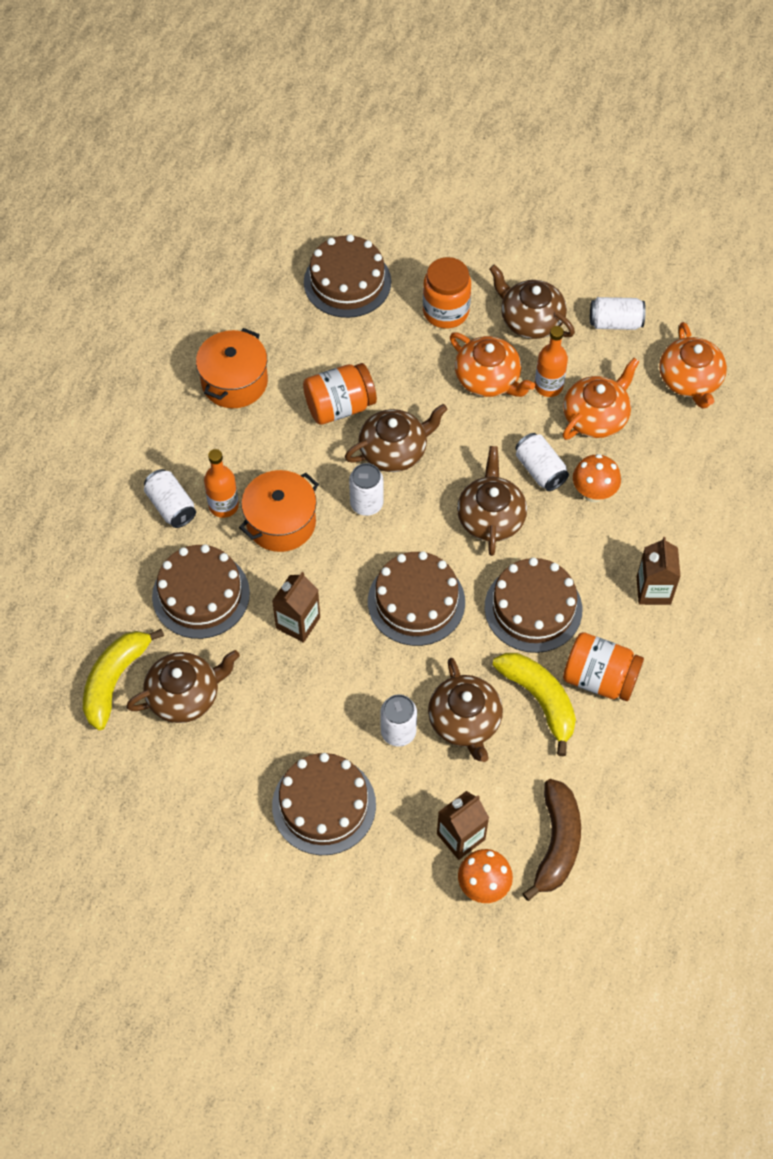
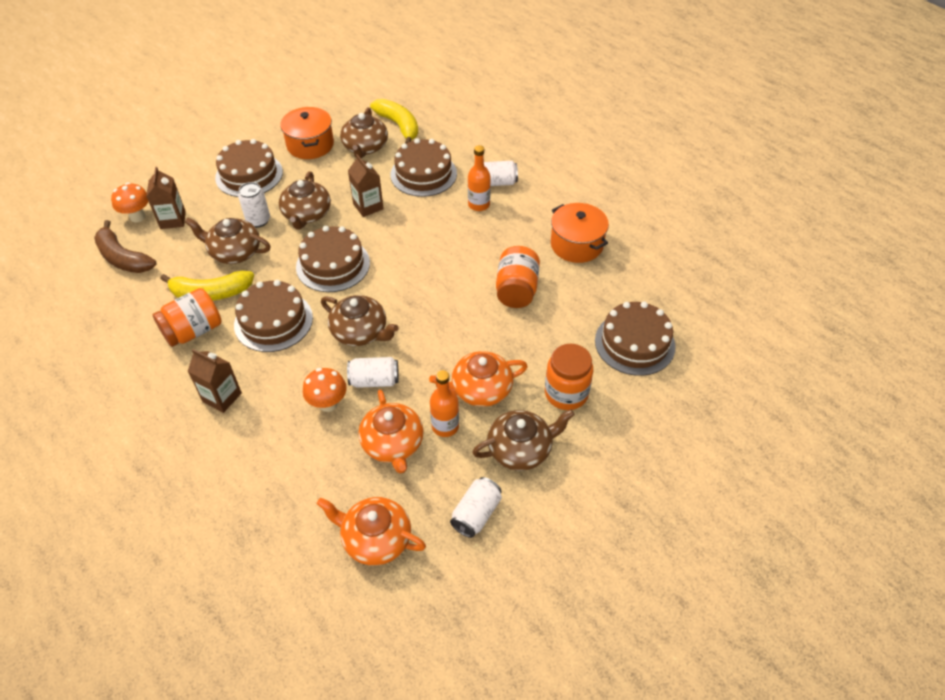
camera: 120 degrees right, 10 degrees down
(281, 522) = (445, 225): orange pot -> orange pot (310, 145)
(366, 504) = (425, 271): white can -> none
(394, 450) = (457, 304): brown teapot -> brown teapot (307, 214)

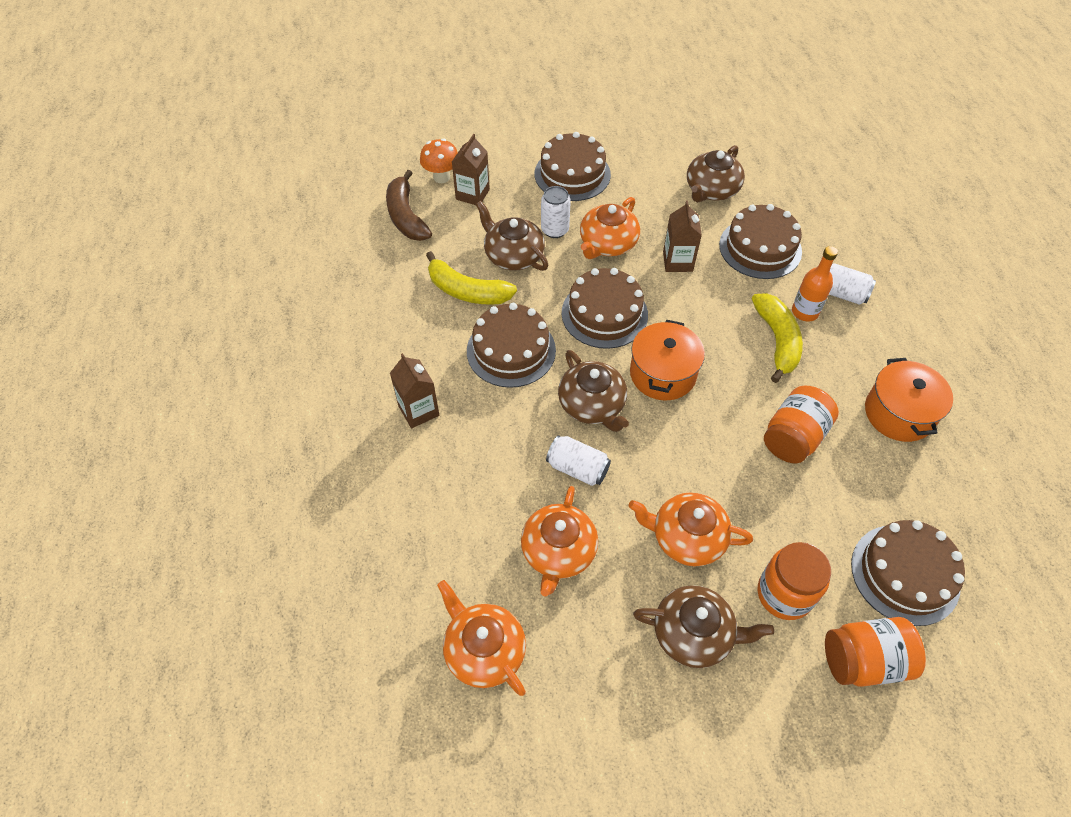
camera: 30 degrees right, 5 degrees up
(193, 331) = (429, 325): orange jar -> orange jar (864, 660)
(307, 214) = (607, 244): brown teapot -> orange teapot
(310, 145) = (653, 164): orange pot -> orange pot (663, 374)
(328, 404) = (516, 471): orange mushroom -> none
(399, 126) = (762, 179): yellow banana -> yellow banana (777, 341)
(445, 426) = (624, 561): orange bottle -> none
(476, 514) = (603, 683): white can -> none

